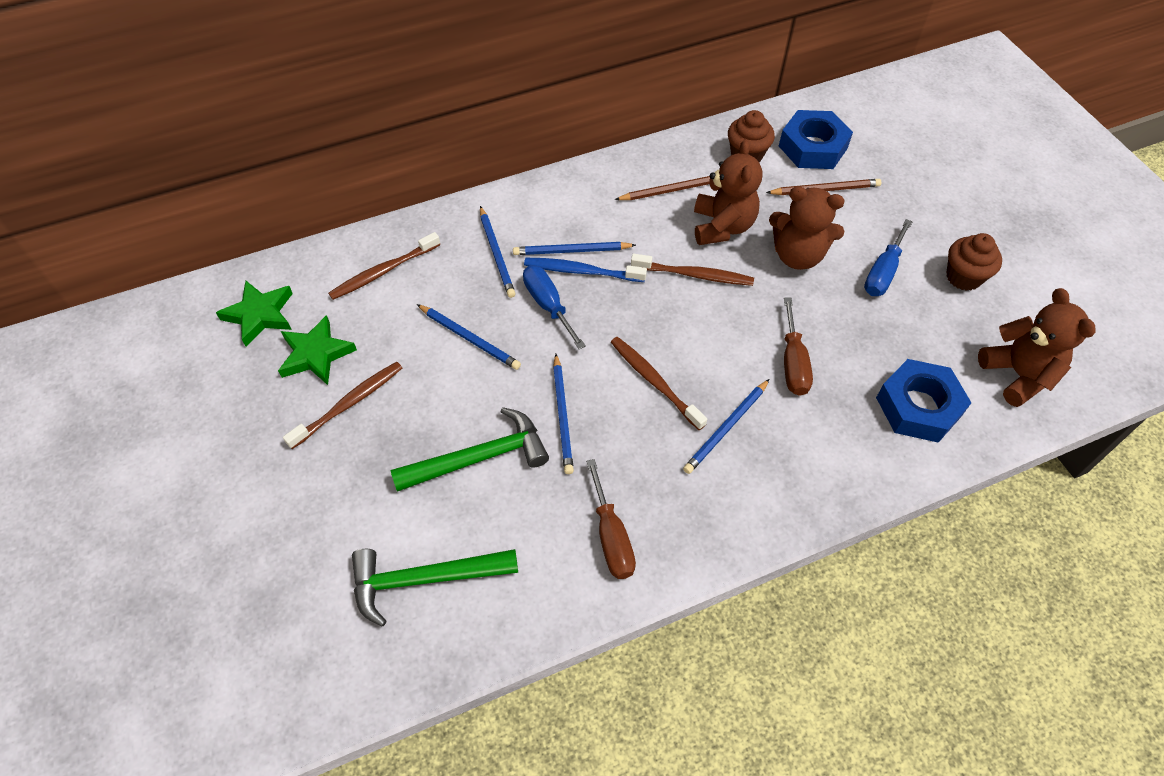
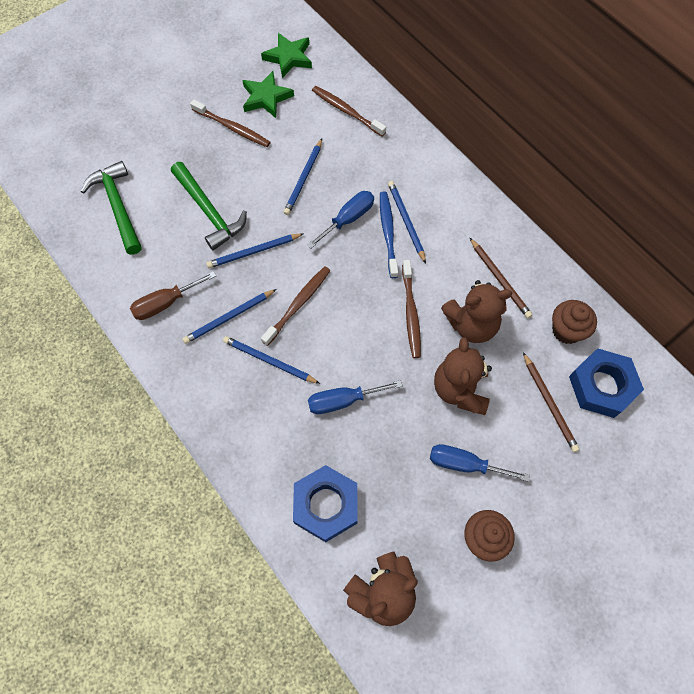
camera: 75 degrees right, 10 degrees up
(497, 254) = (386, 174): blue pencil -> blue pencil (229, 317)
(793, 363) = (343, 401): brown screwdriver -> blue screwdriver

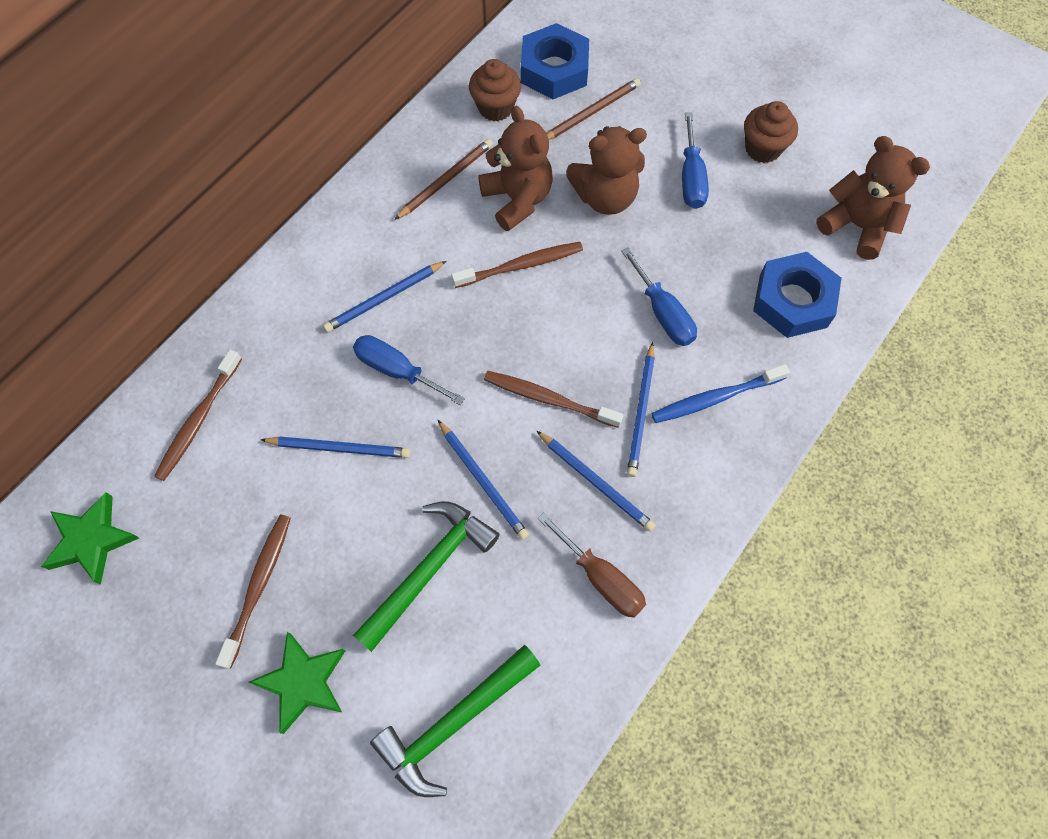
camera: 105 degrees left, 0 degrees up
(266, 97) = (186, 551): green star -> green star (303, 682)
(388, 233) = (407, 316): blue toothbrush -> blue toothbrush (715, 398)

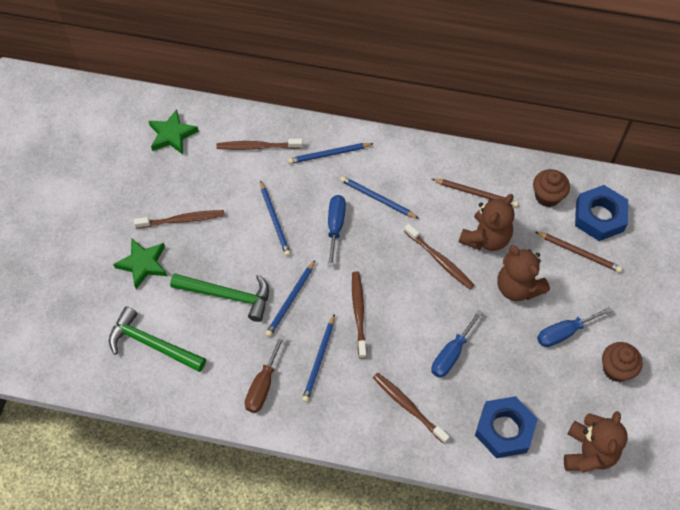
camera: 65 degrees right, 5 degrees down
(641, 412) = (377, 367): blue pencil -> blue pencil (329, 154)
(715, 398) = (408, 406): blue toothbrush -> brown toothbrush

